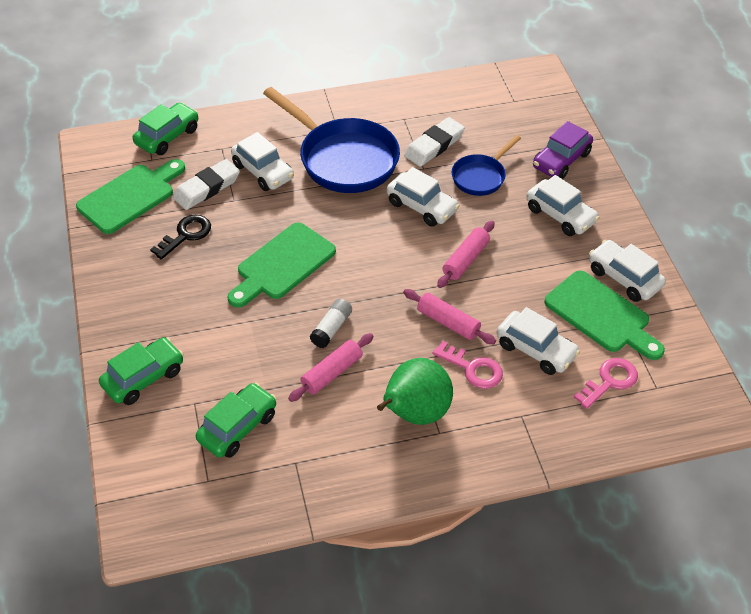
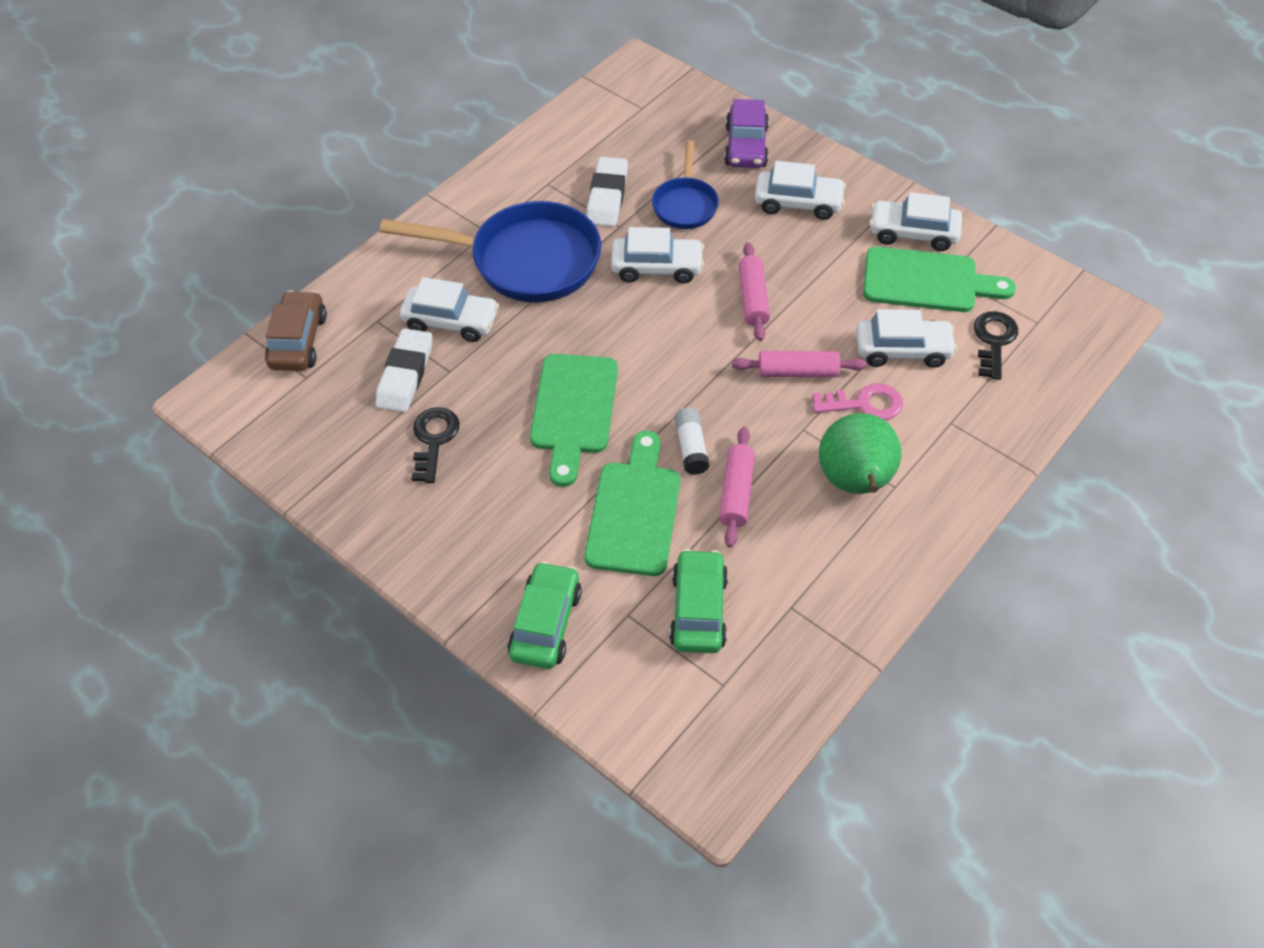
camera: 35 degrees left, 5 degrees up
(130, 196) = (323, 433): green cutting board -> green cutting board (634, 511)
(167, 136) = (298, 341): green car -> brown car
(609, 381) = (994, 341): pink key -> black key

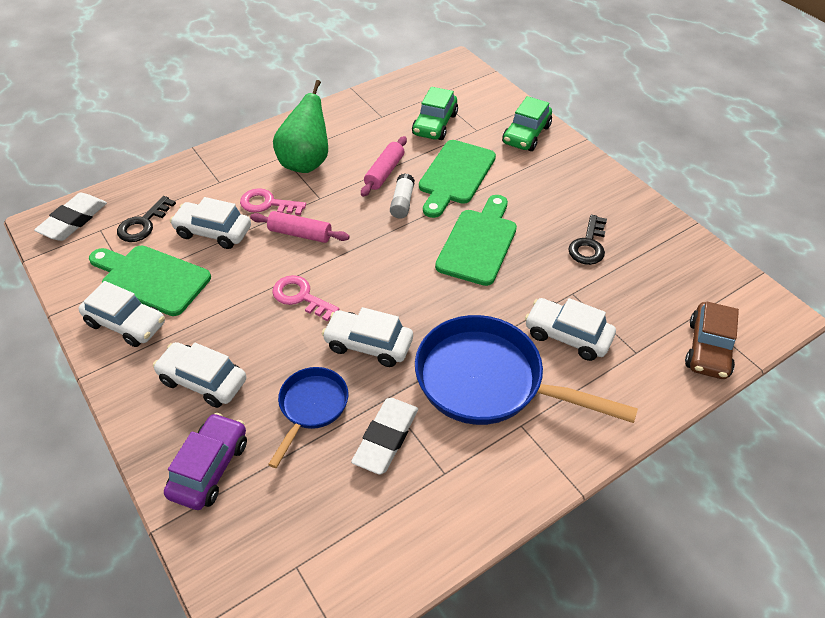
camera: 165 degrees left, 5 degrees down
(405, 374) = (610, 298): white eraser -> white eraser (73, 220)
(753, 298) = (301, 297): pink rolling pin -> pink key

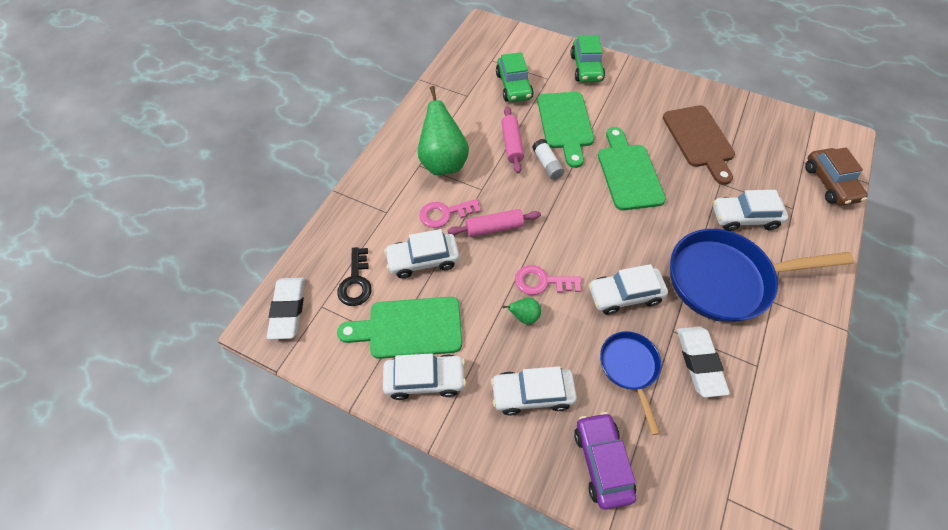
camera: 30 degrees left, 10 degrees up
(256, 317) = (524, 316): none -> green pear
(588, 245) = (699, 140): black key -> brown cutting board

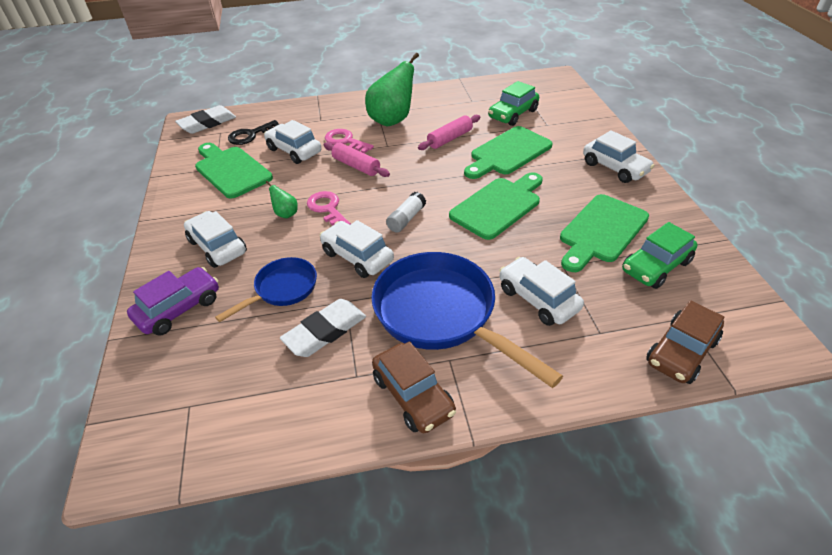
camera: 55 degrees right, 15 degrees down
(425, 379) = (194, 194): white car -> white car (614, 168)
(547, 164) = (451, 162): white glue stick -> white glue stick (406, 219)
(586, 68) = (590, 136): green car -> green car (656, 266)
(699, 140) = (601, 231): brown cutting board -> green cutting board
(794, 341) = (413, 395): none -> brown car

